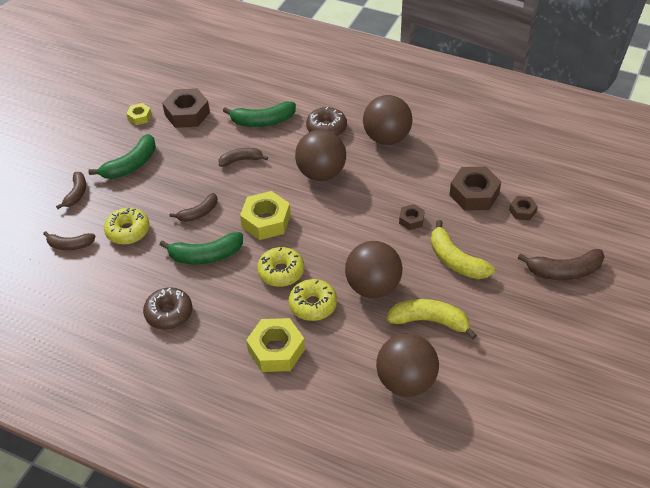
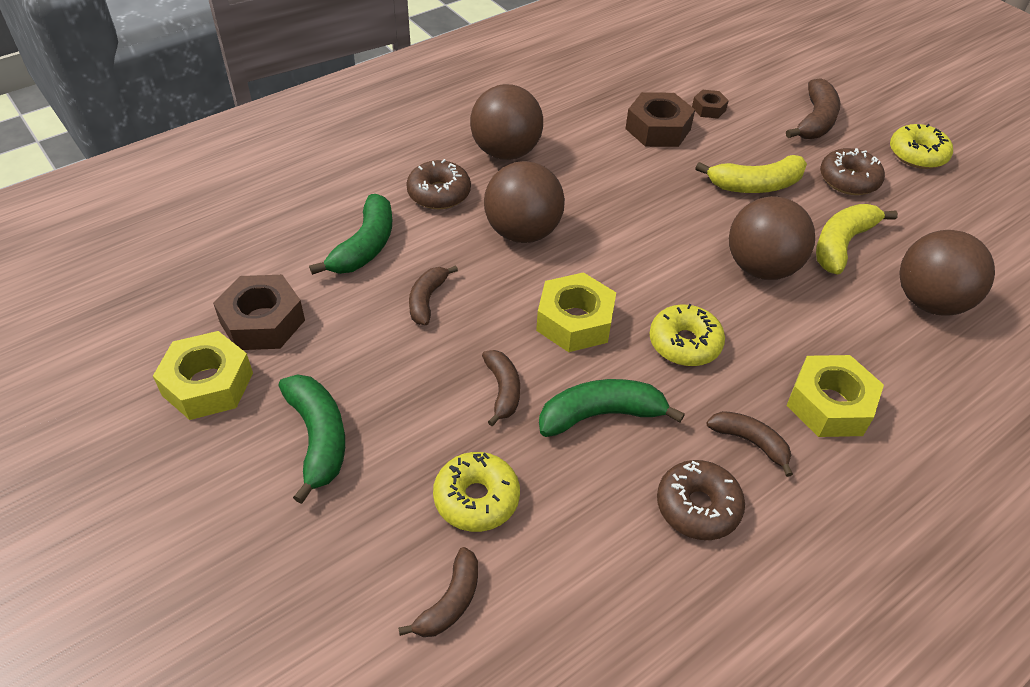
camera: 65 degrees left, 0 degrees up
(76, 194) = (322, 546): brown banana -> brown banana (750, 442)
(139, 117) = (208, 384): yellow nut -> yellow nut, size x1.88
(206, 255) = (600, 415): green banana -> green banana turned 120 degrees counterclockwise
(313, 305) = (763, 335): yellow donut -> yellow donut (917, 155)
(411, 220) = (666, 191): brown nut -> none
(506, 308) = (848, 180): none -> brown donut

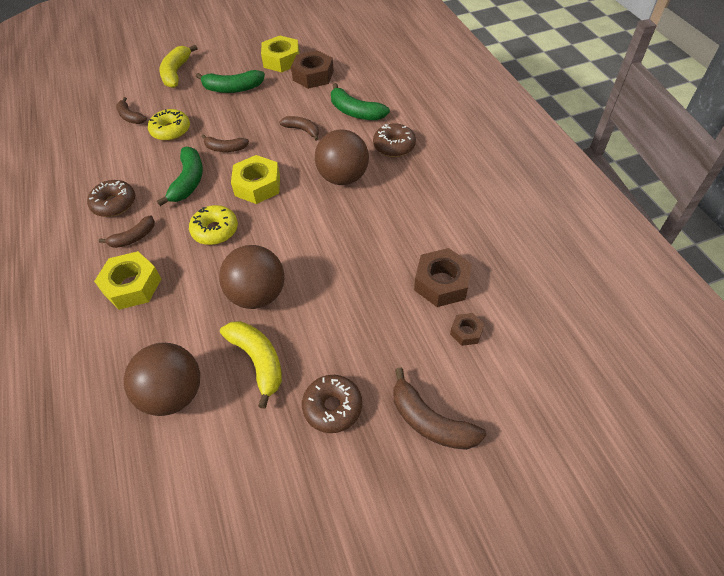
camera: 110 degrees right, 5 degrees up
(506, 152) = (431, 184): brown ball -> none
(755, 185) = (348, 328): yellow banana -> yellow banana (176, 73)
(917, 155) = (351, 499): yellow donut -> none

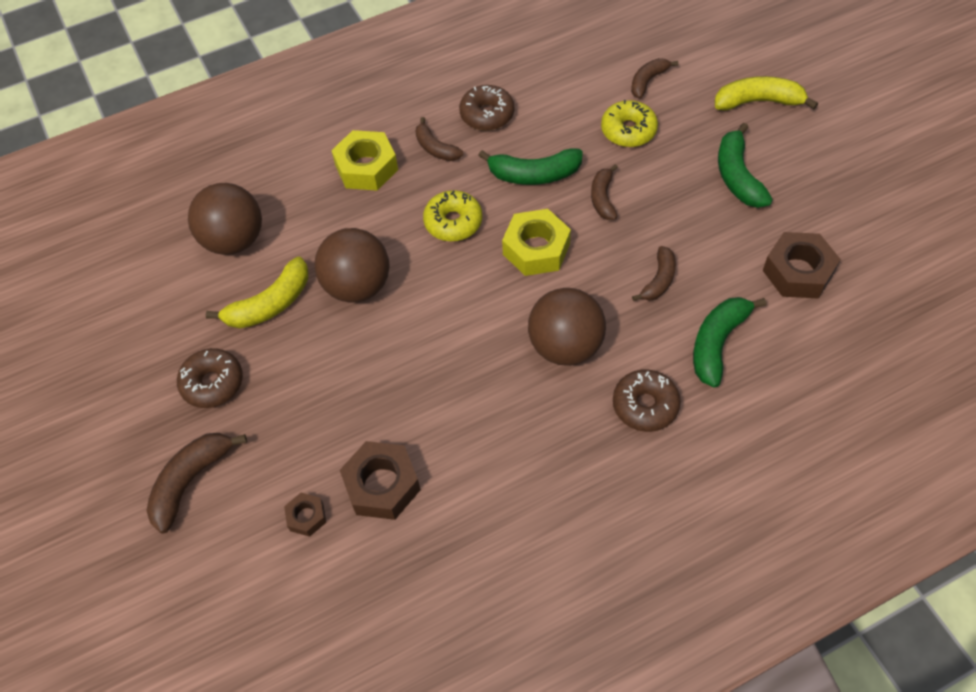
camera: 85 degrees right, 5 degrees up
(281, 60) = (828, 222): yellow nut -> none

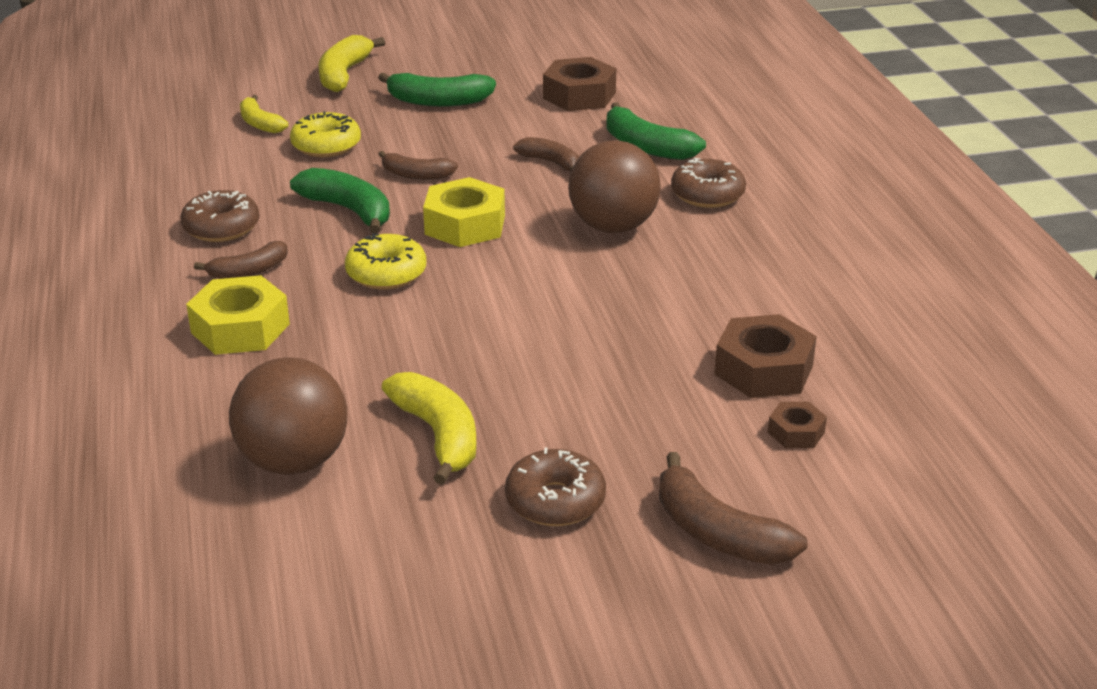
camera: 80 degrees left, 25 degrees down
(357, 286) = (448, 357): brown ball -> none
(534, 174) = (349, 210): green banana -> green banana turned 60 degrees counterclockwise
(648, 81) = (260, 123): brown banana -> yellow banana

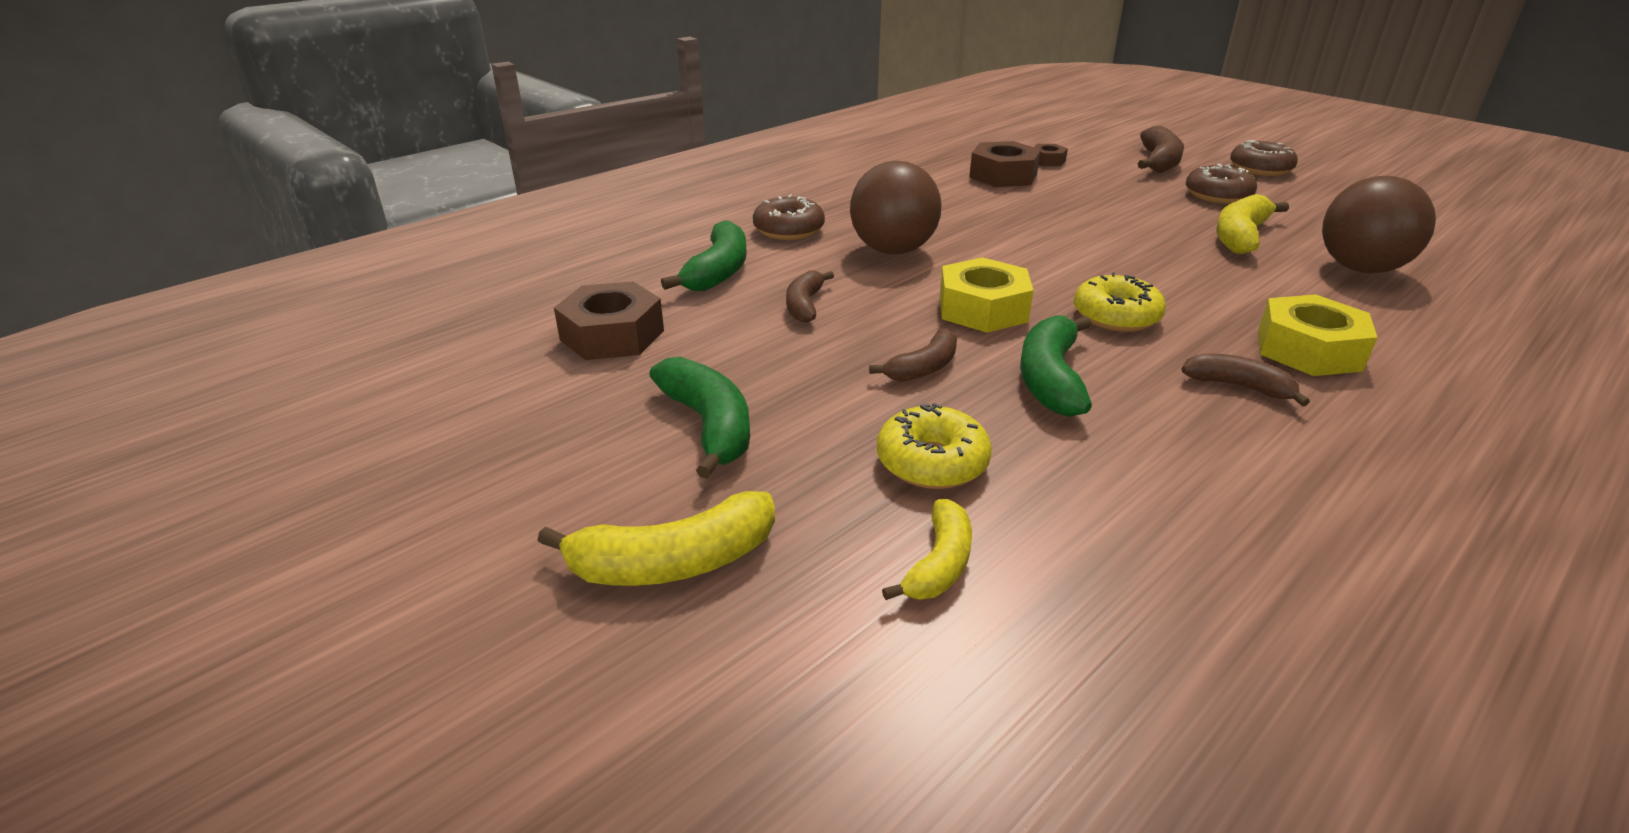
camera: 120 degrees left, 0 degrees up
(221, 227) = (1210, 446): brown donut -> brown donut (1260, 169)
(416, 175) = (923, 368): brown banana -> brown banana turned 60 degrees clockwise

